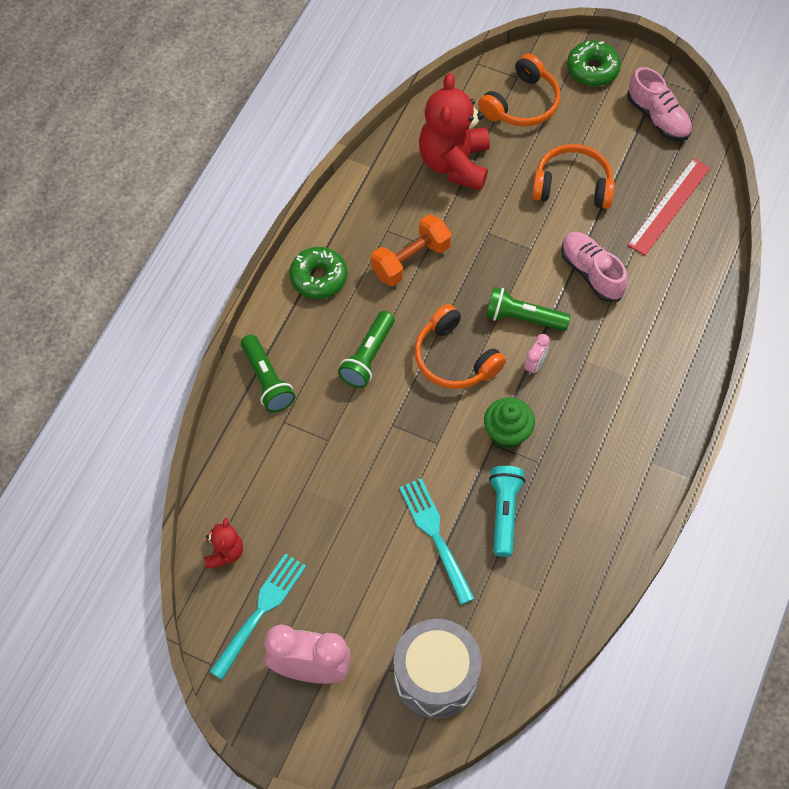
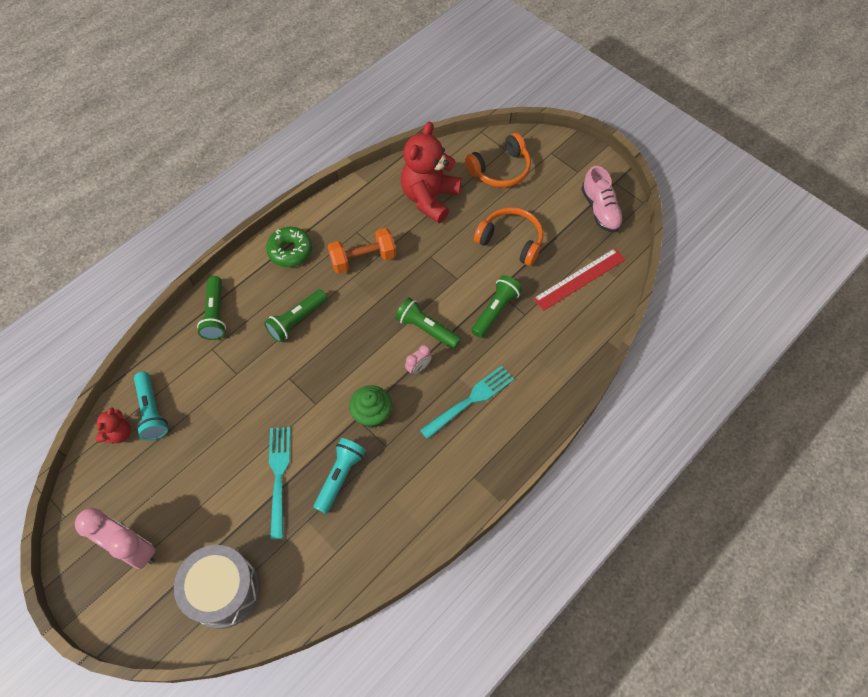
camera: 20 degrees right, 0 degrees up
(250, 515) = (152, 411): none -> turquoise flashlight
(260, 612) = (120, 489): turquoise fork -> turquoise fork (470, 401)
(454, 358) = (360, 343): orange headphones -> none
(591, 273) = (495, 311): pink shoe -> green flashlight
(592, 69) = (565, 160): green donut -> none

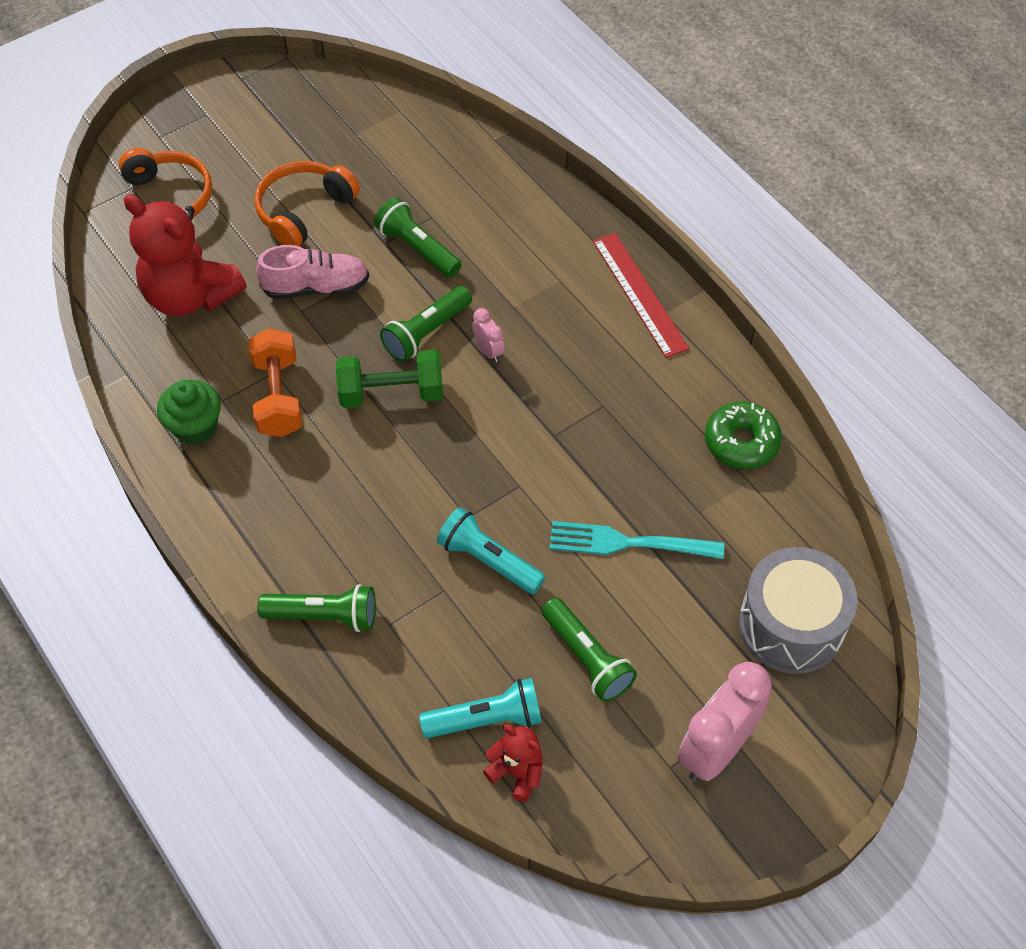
camera: 80 degrees left, 5 degrees down
(290, 251) = (230, 496): green donut -> green donut (741, 442)
(297, 320) = (367, 498): green flashlight -> green flashlight (586, 658)
(340, 477) = (641, 466): turquoise flashlight -> turquoise flashlight (489, 560)
(372, 414) = (551, 416): green cupcake -> green cupcake (195, 427)
(375, 318) = (391, 393): none -> green dumbbell
(470, 401) = (553, 300): turquoise fork -> none
(579, 279) = (392, 148): red ruler -> red ruler (640, 294)
(600, 209) = (283, 103): pink shoe -> pink shoe (316, 287)

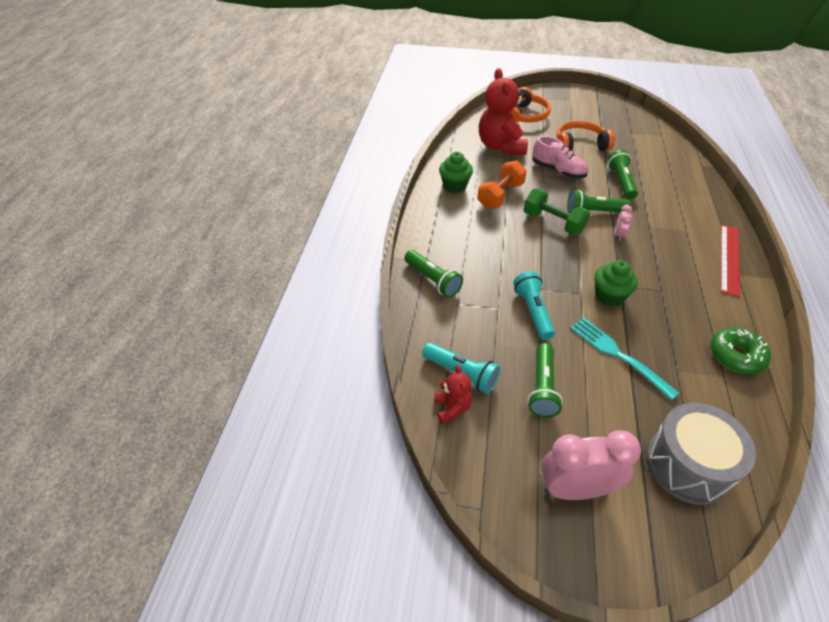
camera: 45 degrees right, 10 degrees down
(554, 464) = (609, 296): none -> green cupcake

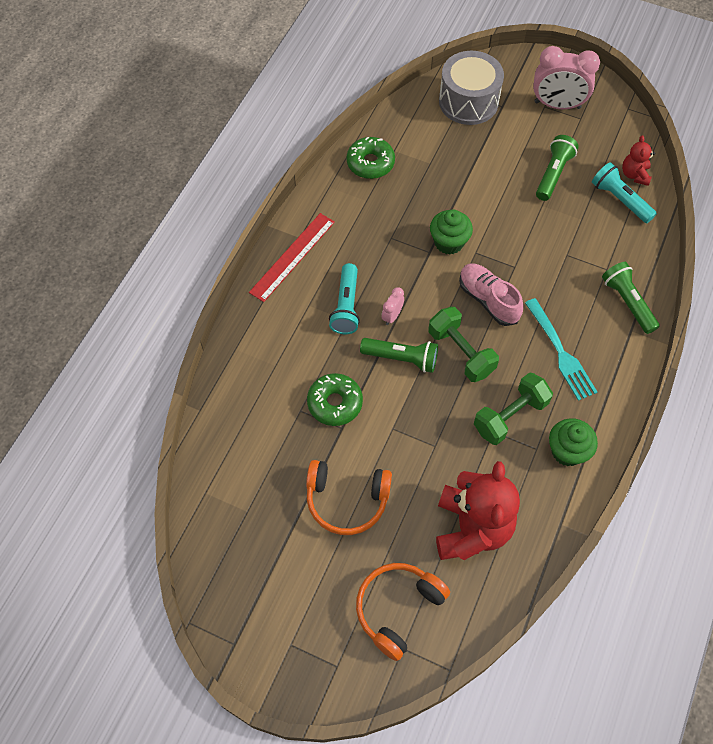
camera: 165 degrees left, 15 degrees up
(500, 196) = (510, 416): orange dumbbell -> green dumbbell
(533, 312) = (533, 243): turquoise flashlight -> turquoise flashlight (346, 306)
(558, 171) = (409, 448): pink shoe -> pink shoe (488, 300)
(619, 355) = (473, 185): turquoise fork -> turquoise fork (560, 352)
(621, 182) = (335, 403): green flashlight -> green donut

